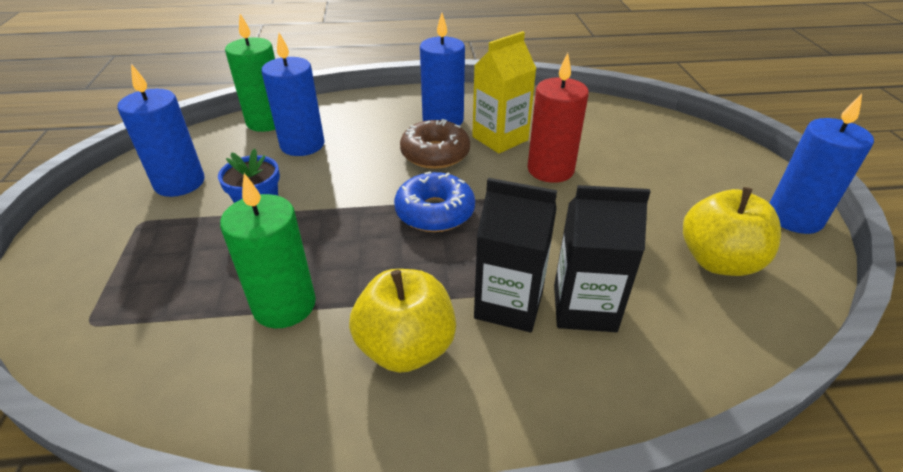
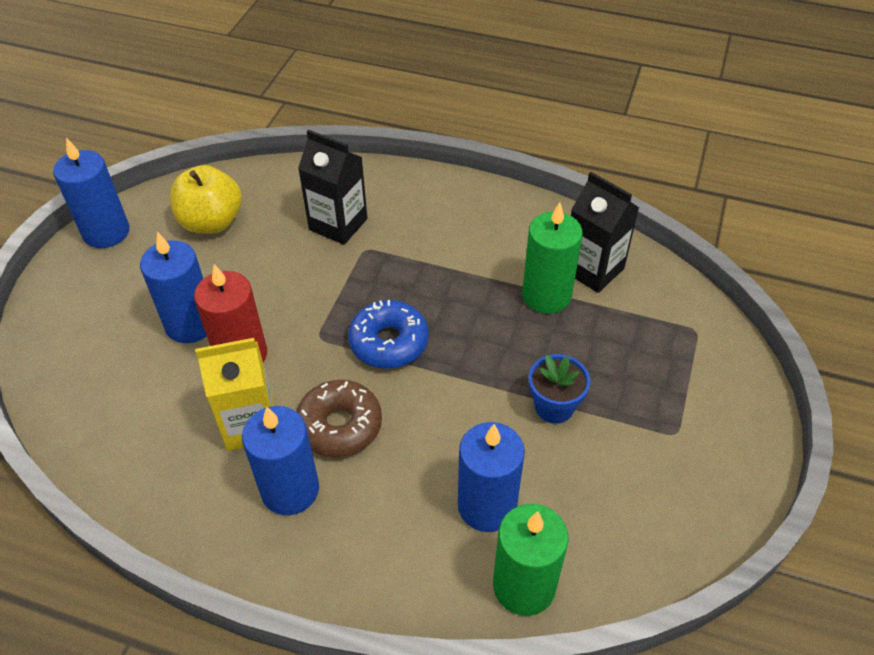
camera: 155 degrees left, 10 degrees up
(179, 183) = (640, 484): blue candle -> blue candle (190, 324)
(406, 347) = (471, 239): yellow apple -> none
(509, 304) = (386, 243): black carton -> black carton (593, 269)

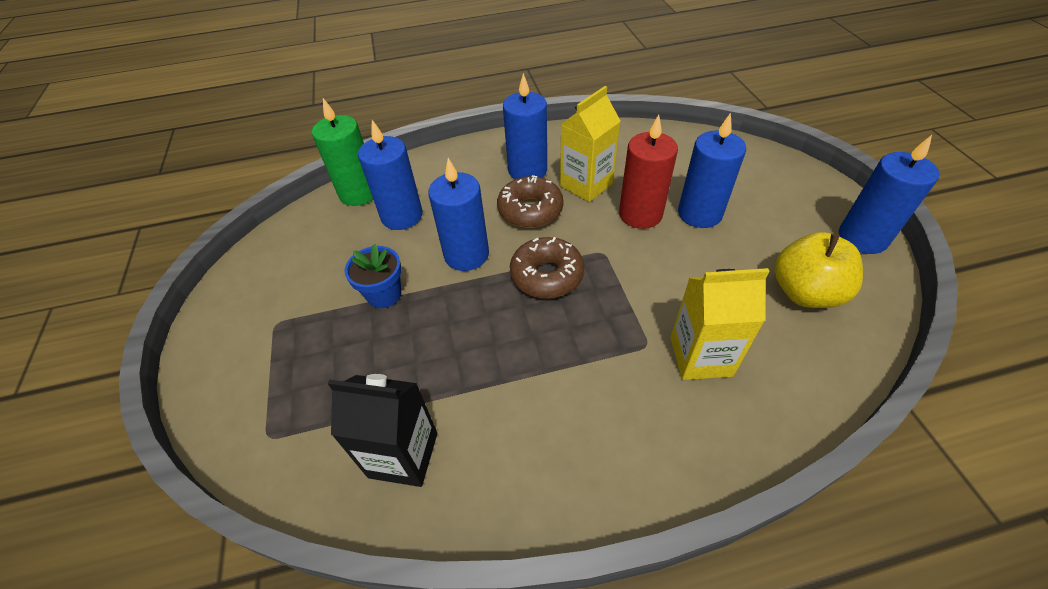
camera: 150 degrees right, 0 degrees up
(338, 224) = (700, 356): black carton -> yellow carton
(389, 342) = (547, 275): blue donut -> brown donut
(447, 407) = (466, 255): none -> blue candle
(546, 295) = (439, 392): green candle -> none

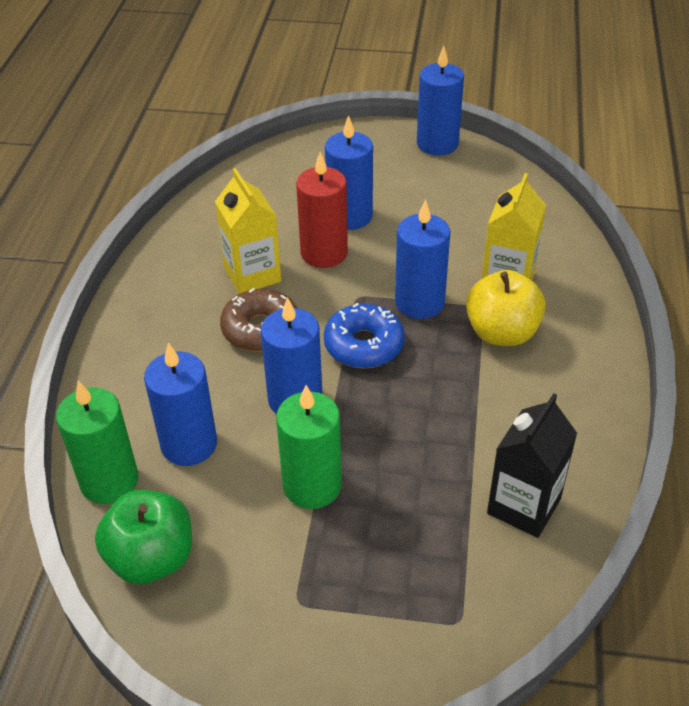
camera: 70 degrees left, 5 degrees down
(301, 235) = (151, 558): none -> green apple
(384, 294) = (312, 485): blue flower pot -> green candle
(527, 170) = (192, 312): blue candle -> blue candle (419, 302)
(547, 275) = (364, 345): brown donut -> blue donut
(805, 292) = (475, 199): yellow apple -> yellow apple (502, 333)

